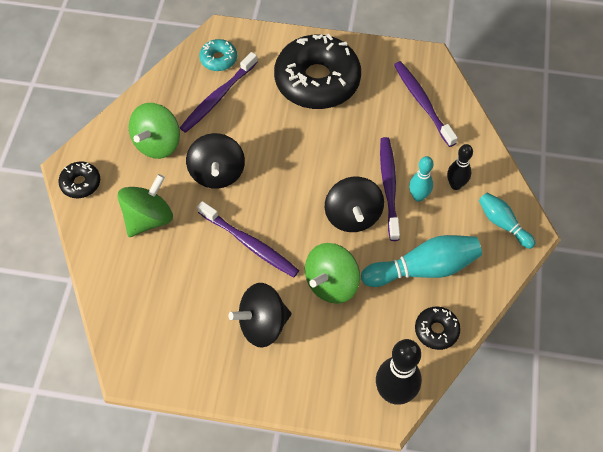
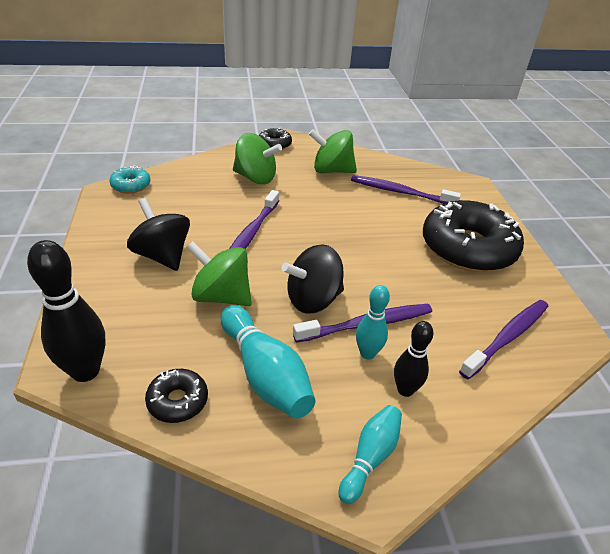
camera: 70 degrees right, 20 degrees down
(217, 173) = (319, 204): black spinning top -> none
(218, 59) = (442, 186): turquoise donut -> turquoise donut (131, 185)

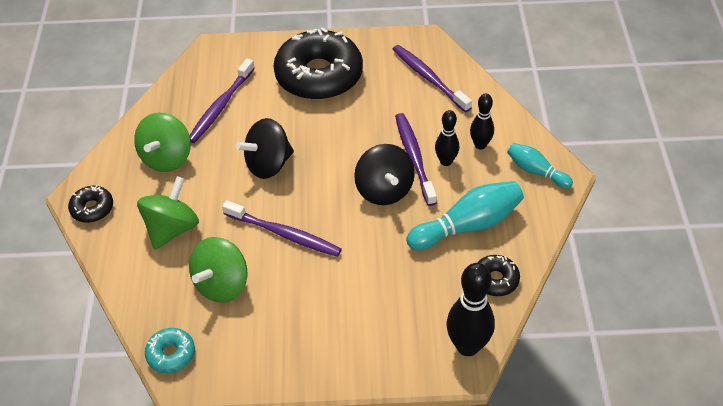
camera: 80 degrees left, 10 degrees up
(162, 256) = (315, 307): black spinning top -> black spinning top (268, 164)
(221, 296) = (377, 256): green spinning top -> green spinning top (222, 284)
(367, 353) = (446, 161): turquoise bowling pin -> black bowling pin

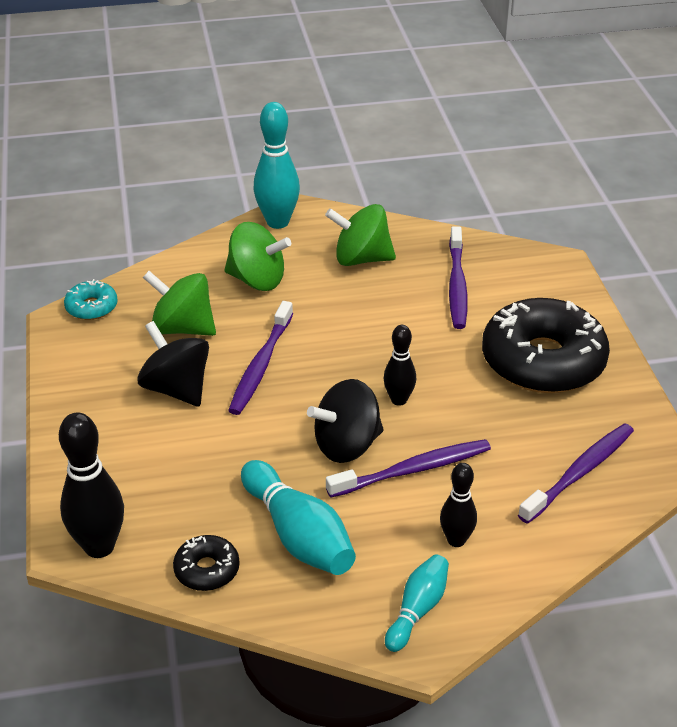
camera: 80 degrees right, 10 degrees down
(92, 208) = (277, 222): black donut -> turquoise bowling pin
(220, 106) = (457, 285): purple toothbrush -> purple toothbrush turned 105 degrees counterclockwise
(268, 164) = (369, 337): black spinning top -> black spinning top (176, 389)
(446, 161) = (413, 504): black bowling pin -> black bowling pin (399, 400)

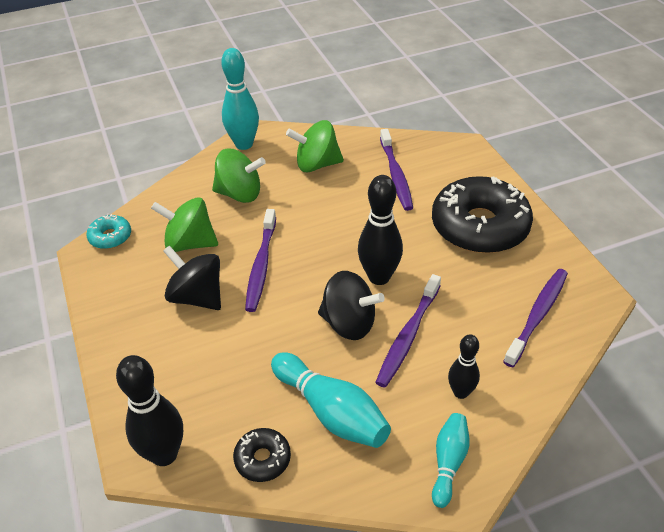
camera: 10 degrees left, 5 degrees up
(347, 445) = (349, 323): black spinning top -> black spinning top turned 120 degrees counterclockwise
(399, 400) = (379, 277): black bowling pin -> black bowling pin, size x1.66
(413, 470) = (408, 336): purple toothbrush -> purple toothbrush turned 150 degrees clockwise

